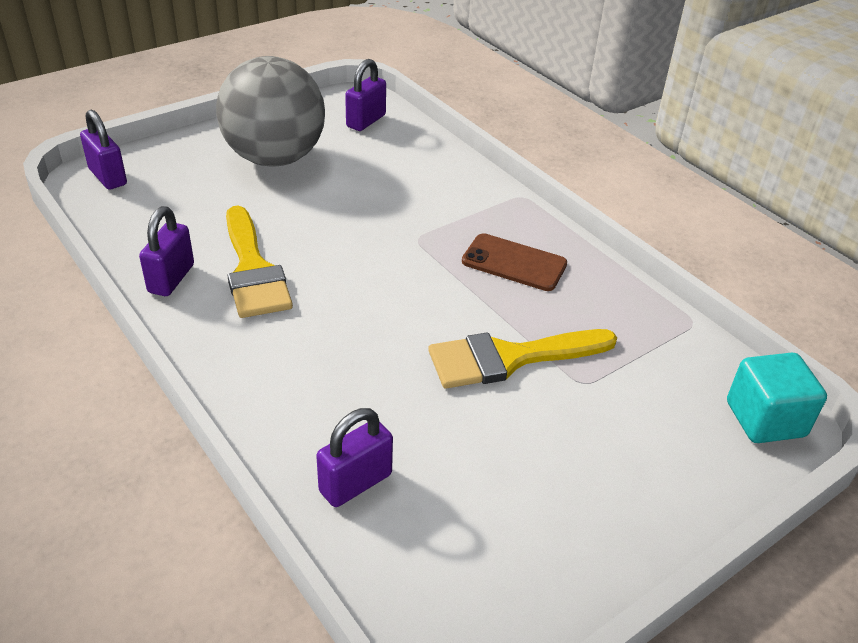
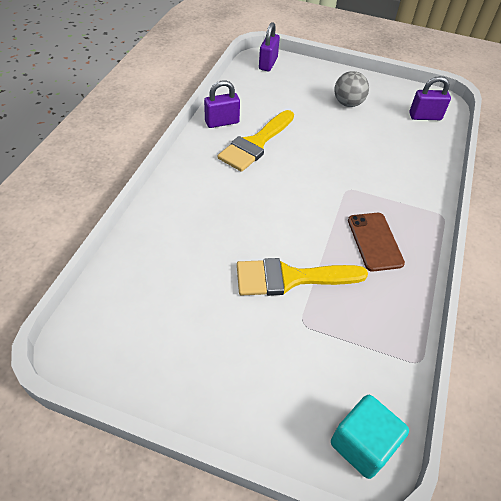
camera: 55 degrees right, 10 degrees up
(275, 158) = (348, 103): grey ball -> grey ball, size x0.50
(355, 483) = (147, 258): purple padlock -> none
(510, 358) = (291, 278): yellow brush -> yellow brush turned 45 degrees counterclockwise

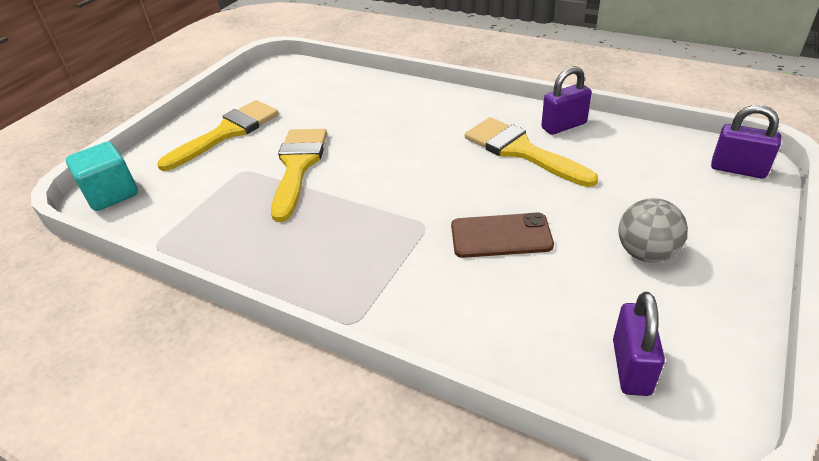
camera: 105 degrees right, 10 degrees down
(222, 122) = (564, 126): purple padlock -> purple padlock turned 75 degrees clockwise
(236, 360) = (227, 133): none -> yellow brush
(374, 241) = (326, 237): brown phone -> brown phone (501, 236)

